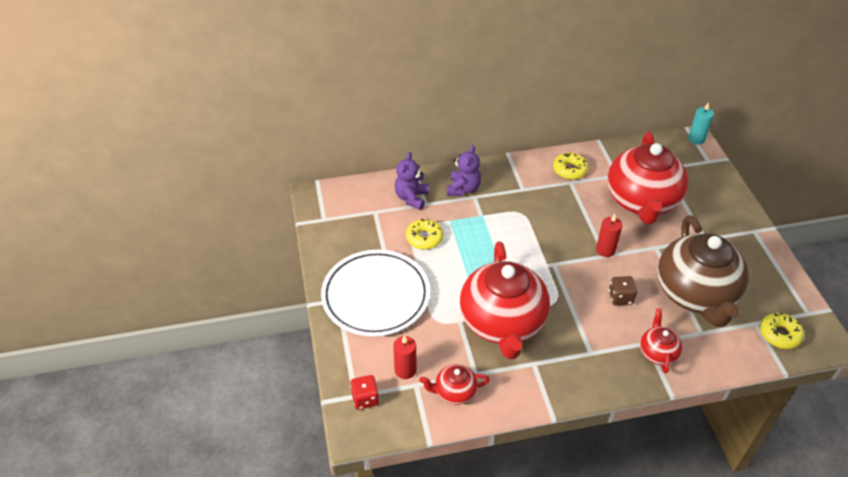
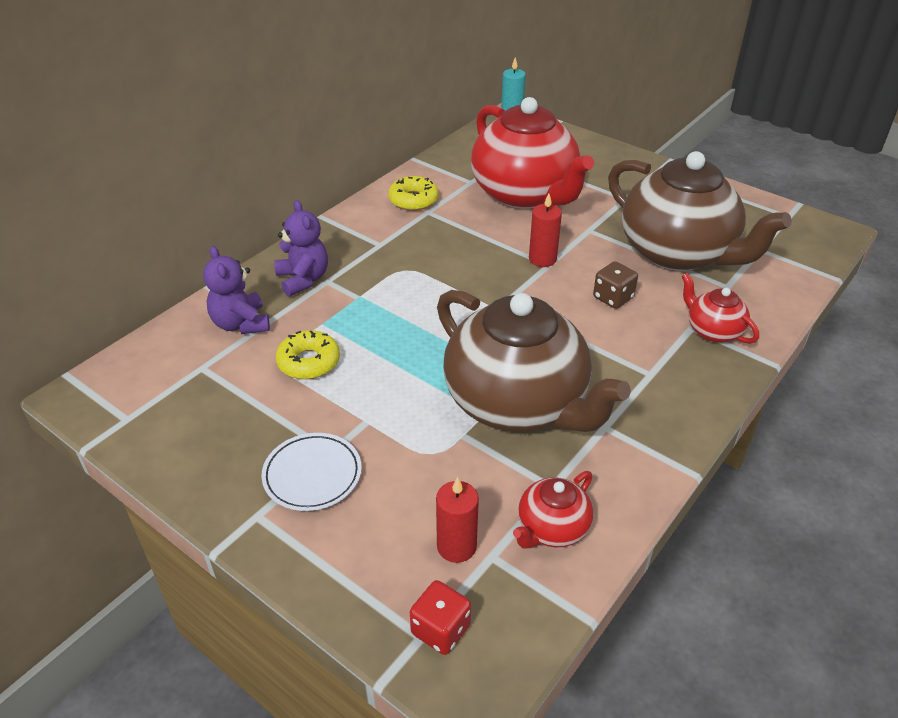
camera: 40 degrees left, 5 degrees down
(376, 296) = (312, 475): white plate -> white plate, size x0.50
(502, 323) = (517, 403): red teapot -> brown teapot
(779, 334) = (791, 247): yellow donut -> none

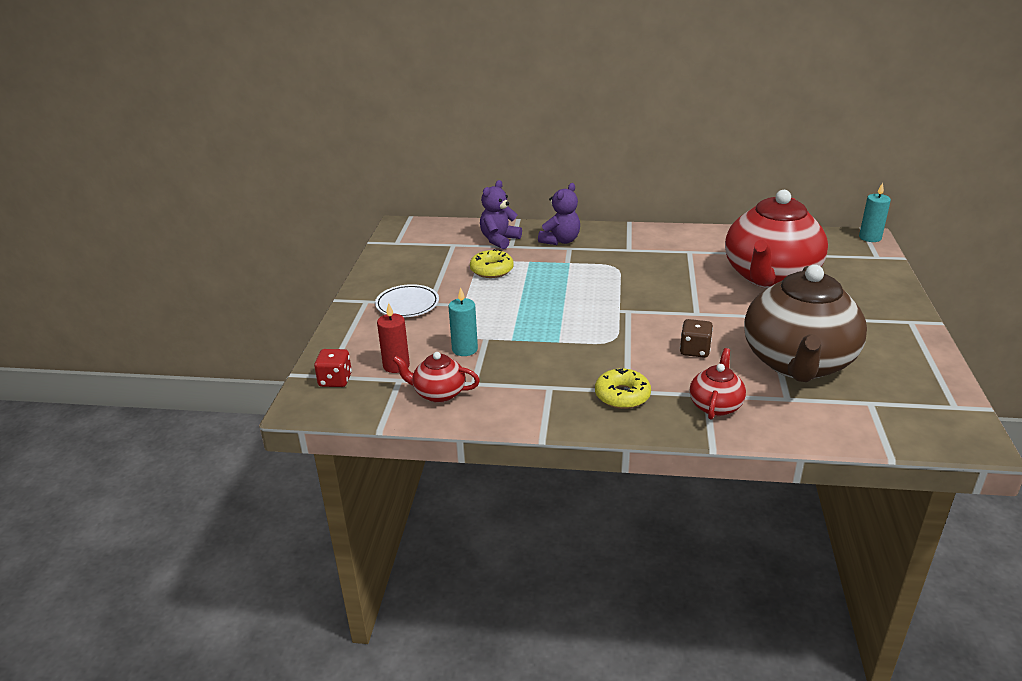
camera: 60 degrees right, 10 degrees down
(413, 200) = (694, 242): yellow donut -> yellow donut (622, 395)
(472, 464) = (465, 349): none -> turquoise candle
(517, 403) = (534, 347): brown teapot -> none
(542, 259) = (699, 309): red candle -> none

